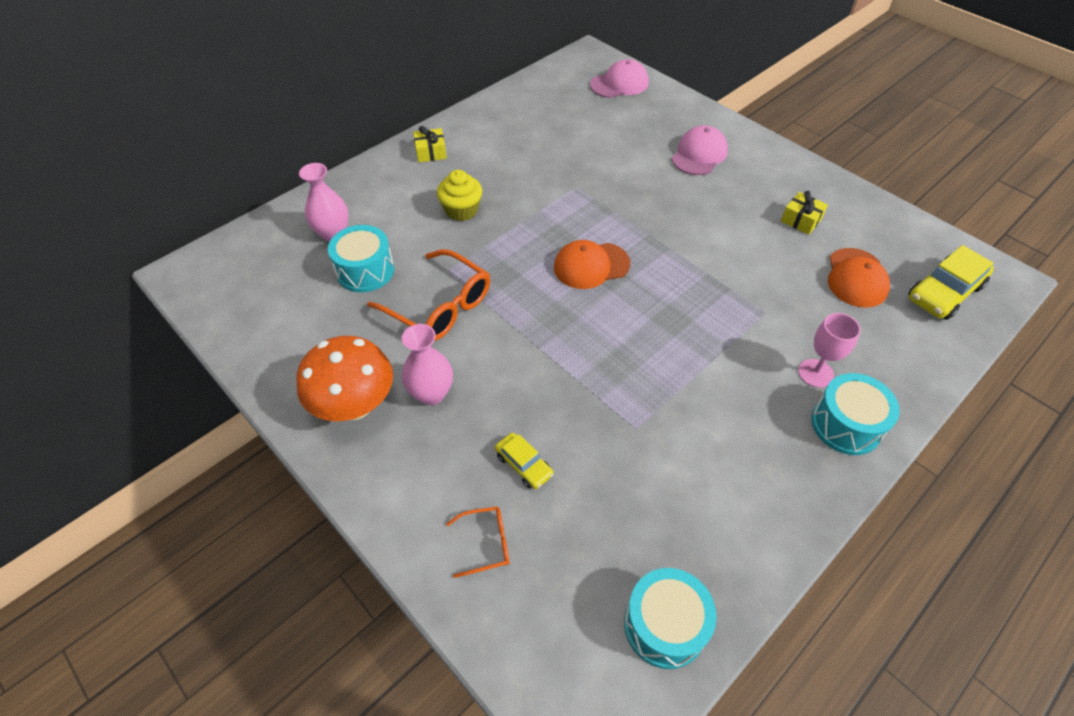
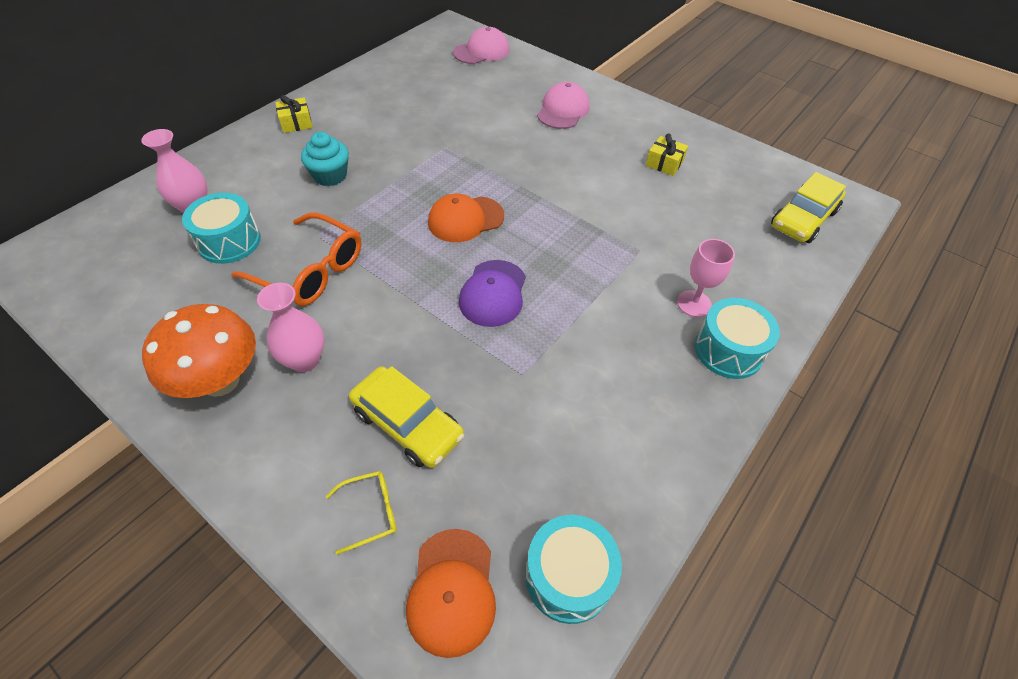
camera: 10 degrees left, 0 degrees up
(461, 210) = (330, 175): yellow cupcake -> turquoise cupcake
(485, 543) = (370, 512): orange glasses -> yellow glasses
(524, 465) = (407, 424): yellow car -> yellow car, size x1.77
(613, 344) = (493, 293): none -> purple cap
(856, 278) = (721, 212): orange cap -> orange cap (452, 591)

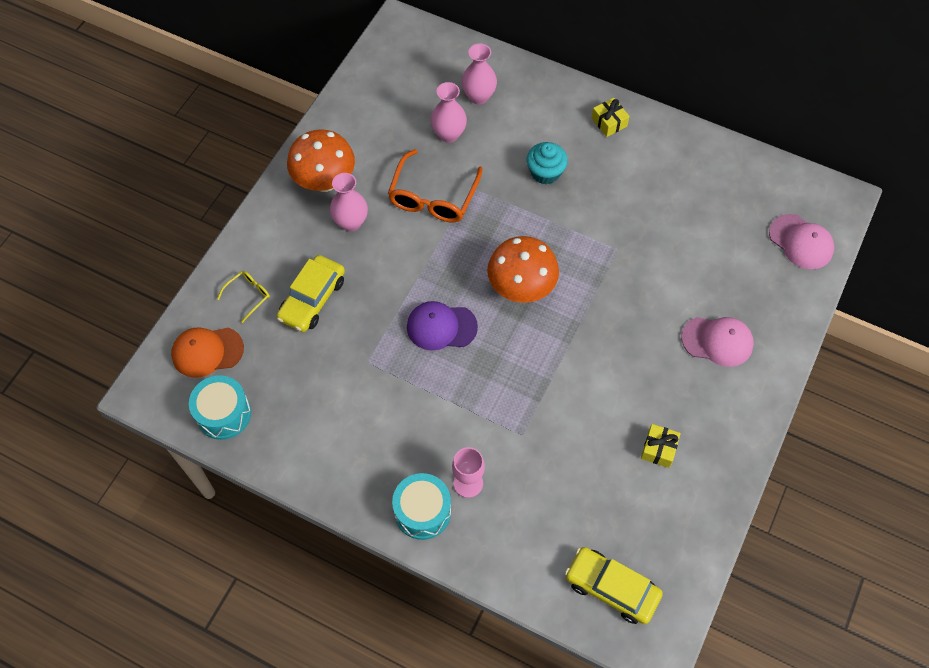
camera: 80 degrees right, 10 degrees up
(229, 241) = (449, 134): turquoise drum -> pink vase
(370, 512) = (248, 296): yellow glasses -> yellow glasses turned 105 degrees counterclockwise
(465, 219) = (521, 288): orange cap -> orange mushroom

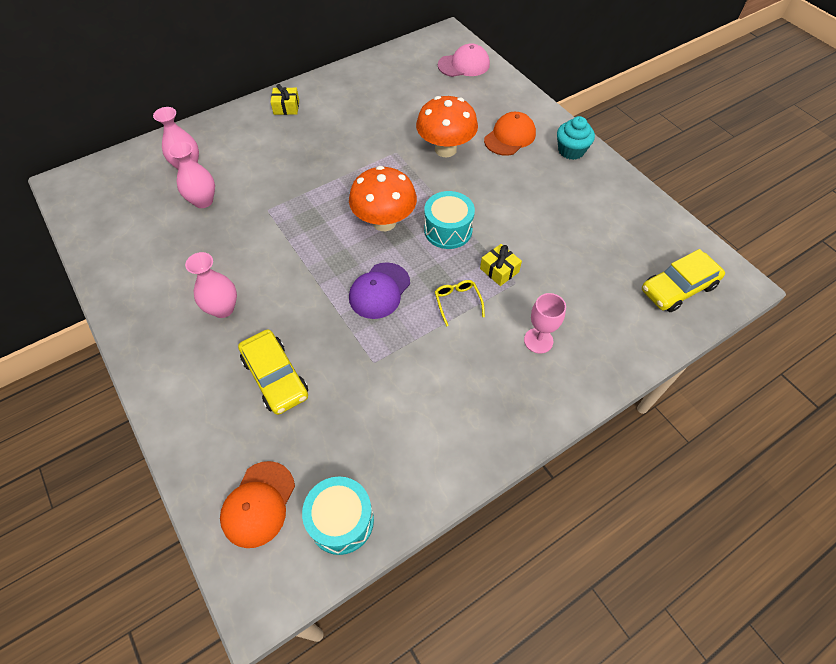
camera: 60 degrees left, 5 degrees down
(248, 296) = (226, 433): yellow glasses -> yellow glasses (457, 302)
(325, 181) = (162, 309): orange mushroom -> orange mushroom (445, 149)
(422, 511) = (547, 387): turquoise drum -> turquoise drum (448, 230)
(433, 196) = (251, 238): orange glasses -> none
(545, 172) = (295, 160): turquoise cupcake -> turquoise cupcake (571, 150)
(659, 449) = (576, 207): yellow gift -> yellow gift (499, 270)
(717, 341) = (510, 137): pink cap -> orange cap

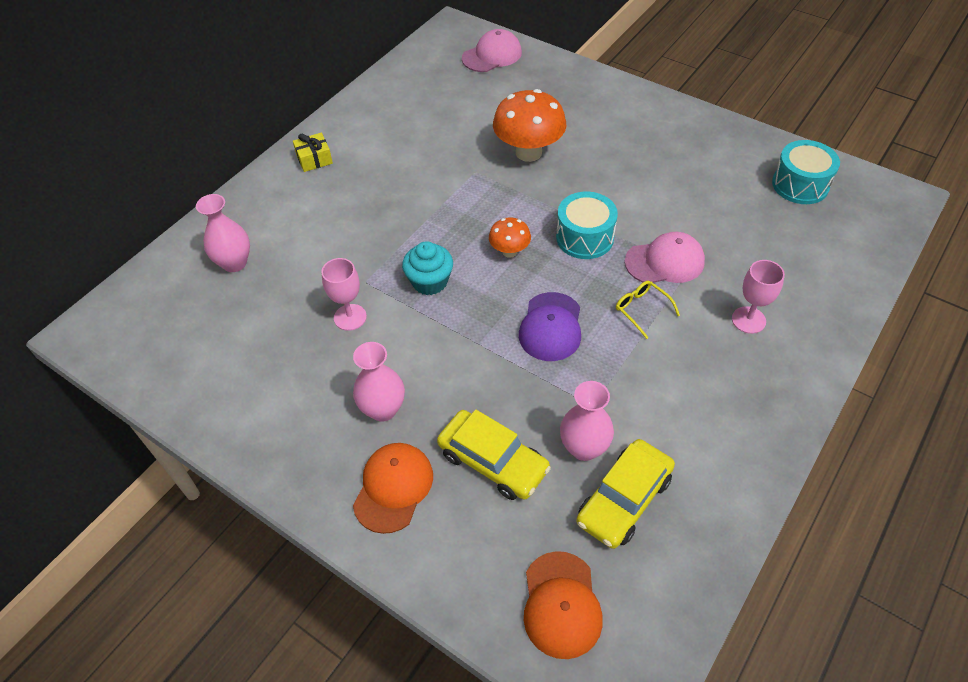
camera: 20 degrees left, 5 degrees down
(203, 201) = (280, 296): pink vase -> pink vase (584, 448)
(241, 232) = (350, 317): none -> pink goblet
(341, 520) = (662, 583): turquoise drum -> turquoise drum (800, 185)
(384, 222) = (509, 251): orange mushroom -> orange mushroom, size x0.53
(499, 270) = (665, 262): yellow gift -> pink cap
(510, 137) = (590, 119): orange cap -> orange cap (393, 488)
(571, 150) = (662, 114): turquoise cupcake -> turquoise cupcake (430, 281)
(678, 288) = (850, 220): yellow car -> yellow car (624, 500)

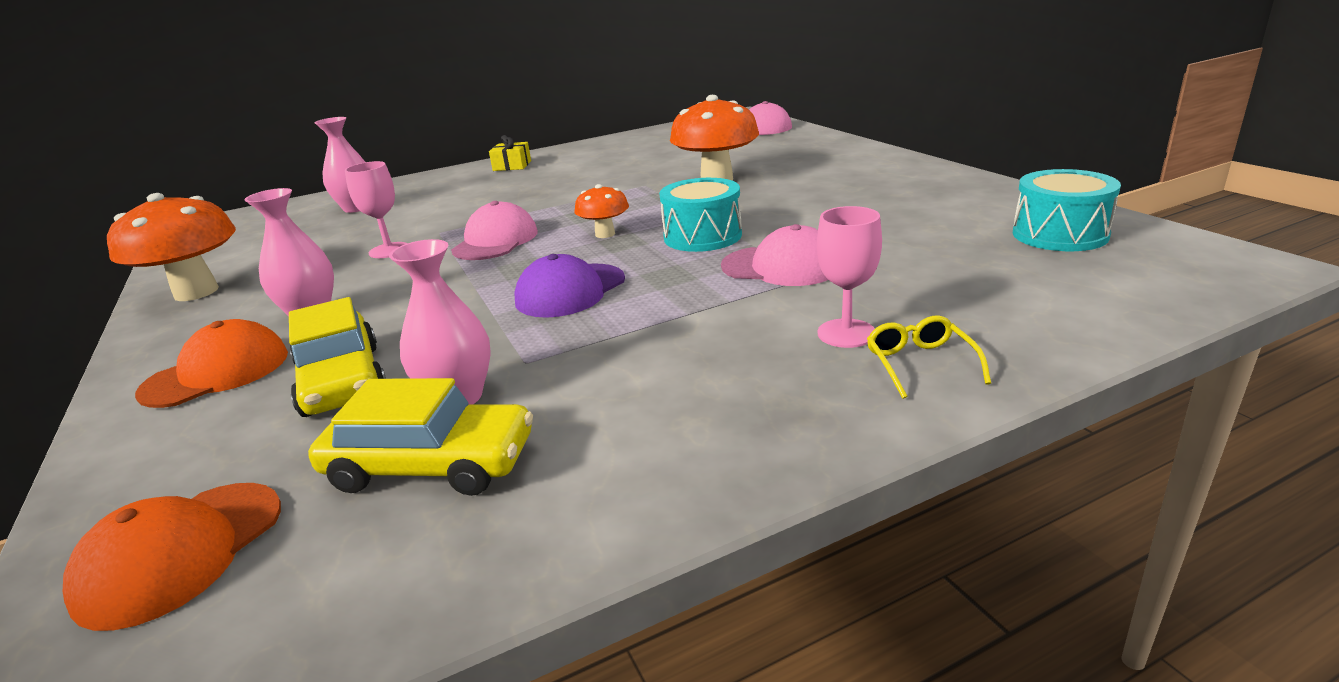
camera: 30 degrees right, 25 degrees down
(242, 417) = (196, 292): none -> orange mushroom
(430, 281) = (495, 241): turquoise cupcake -> pink cap
(624, 500) = (431, 464): yellow car -> yellow car turned 150 degrees counterclockwise
(642, 310) = (700, 298): yellow glasses -> yellow glasses (920, 364)

